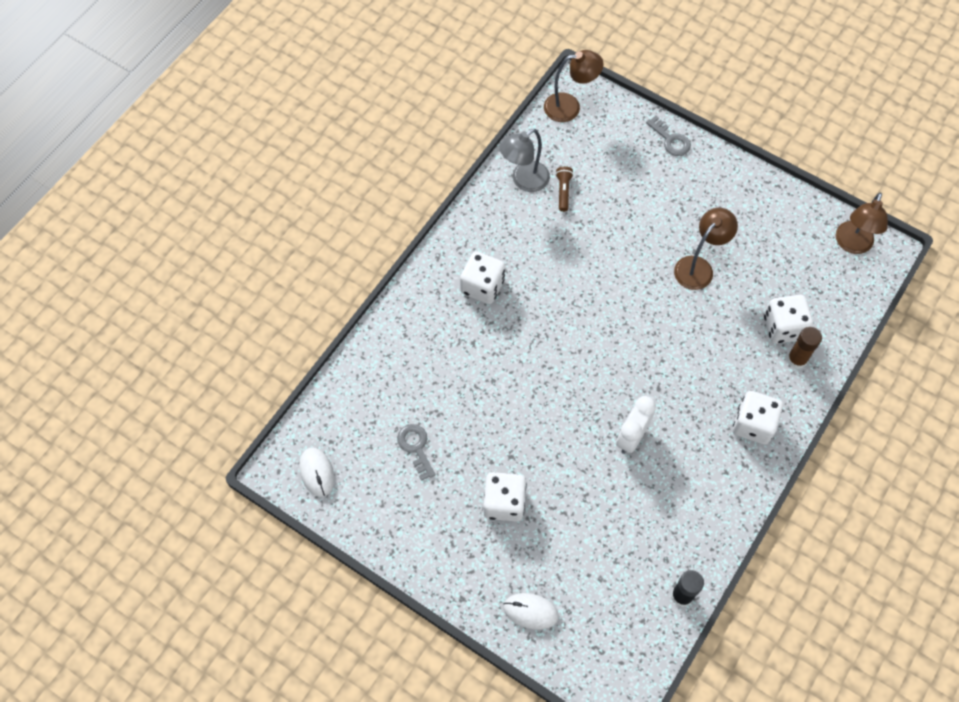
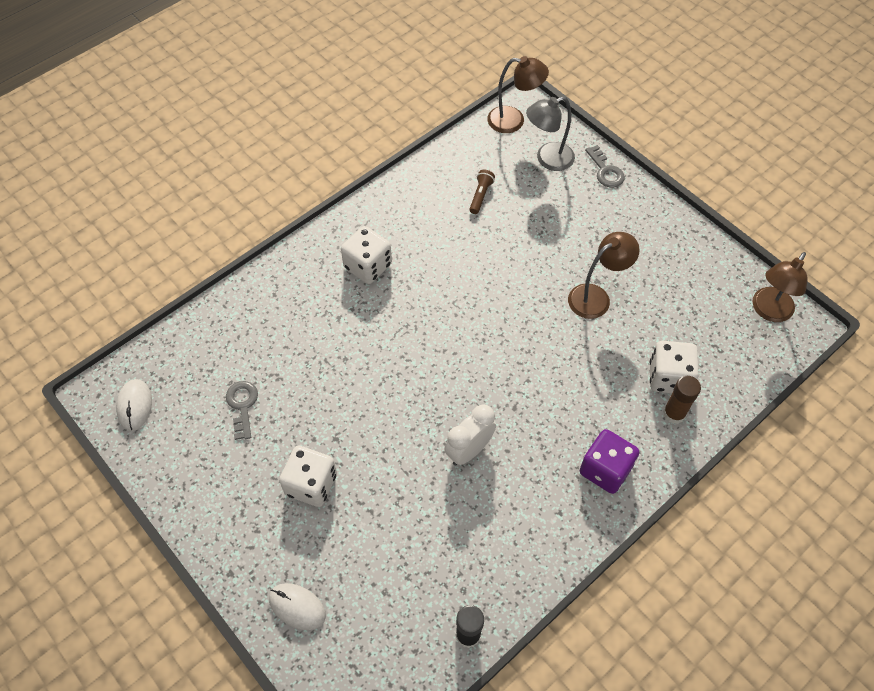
camera: 15 degrees right, 5 degrees down
(524, 181) = (445, 178): grey lamp -> grey lamp (547, 159)
(753, 424) = (605, 470): white dice -> purple dice

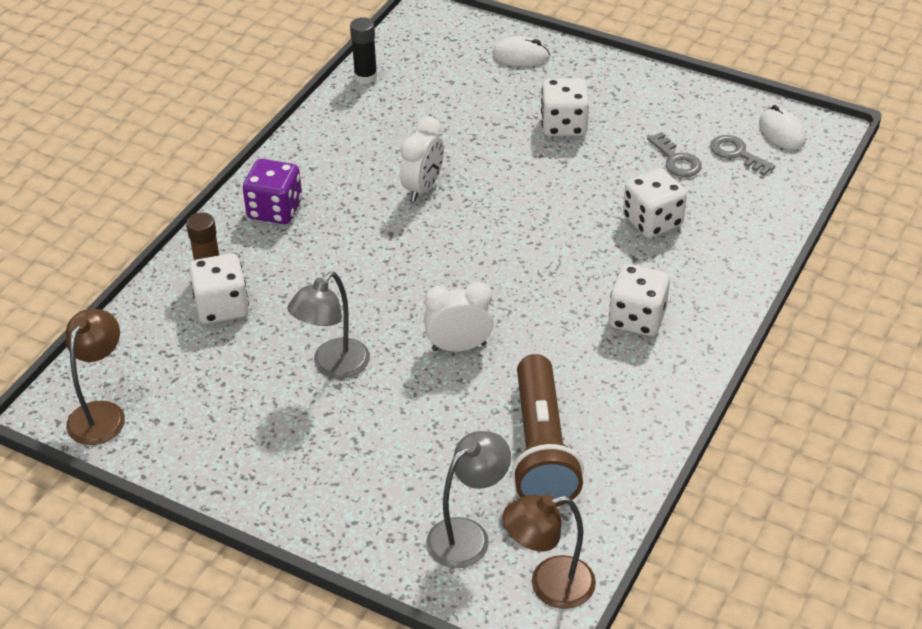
camera: 160 degrees right, 15 degrees down
(303, 347) = (652, 221): none -> white dice
(480, 195) = (541, 449): brown flashlight -> brown flashlight, size x2.46
(502, 284) = (459, 347): none -> white clock
(596, 297) = (333, 366): brown lamp -> grey lamp
(605, 171) = (371, 544): grey key -> grey key (736, 154)

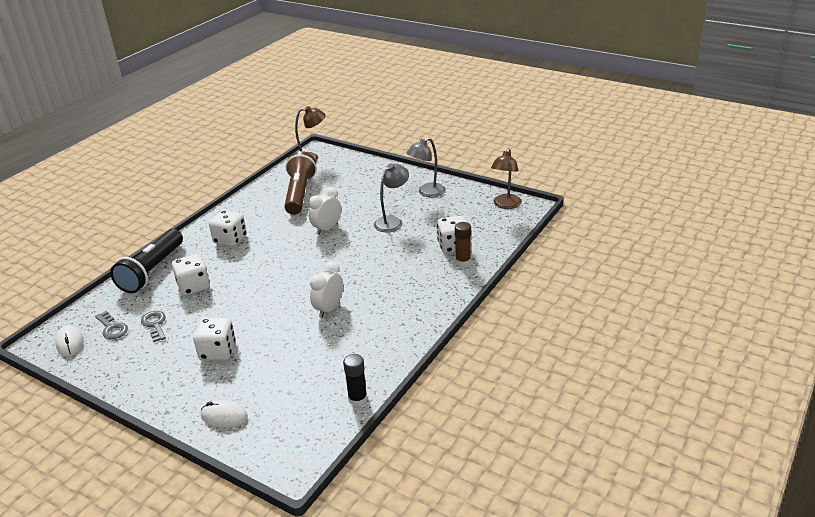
camera: 175 degrees left, 10 degrees down
(275, 210) = (426, 297): purple dice -> none
(459, 347) = (327, 229): white clock -> white clock turned 135 degrees clockwise
(468, 535) = (339, 170): grey lamp -> grey lamp (427, 192)
(742, 250) = (152, 271): none -> black flashlight

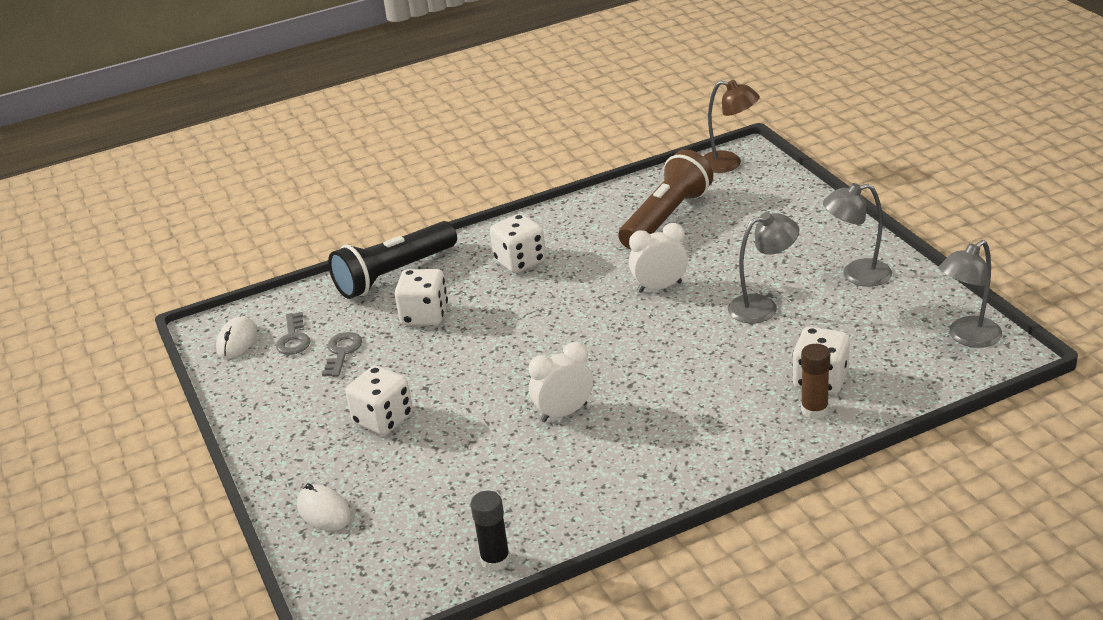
camera: 35 degrees right, 0 degrees up
(505, 205) = (967, 337): brown lamp -> grey lamp

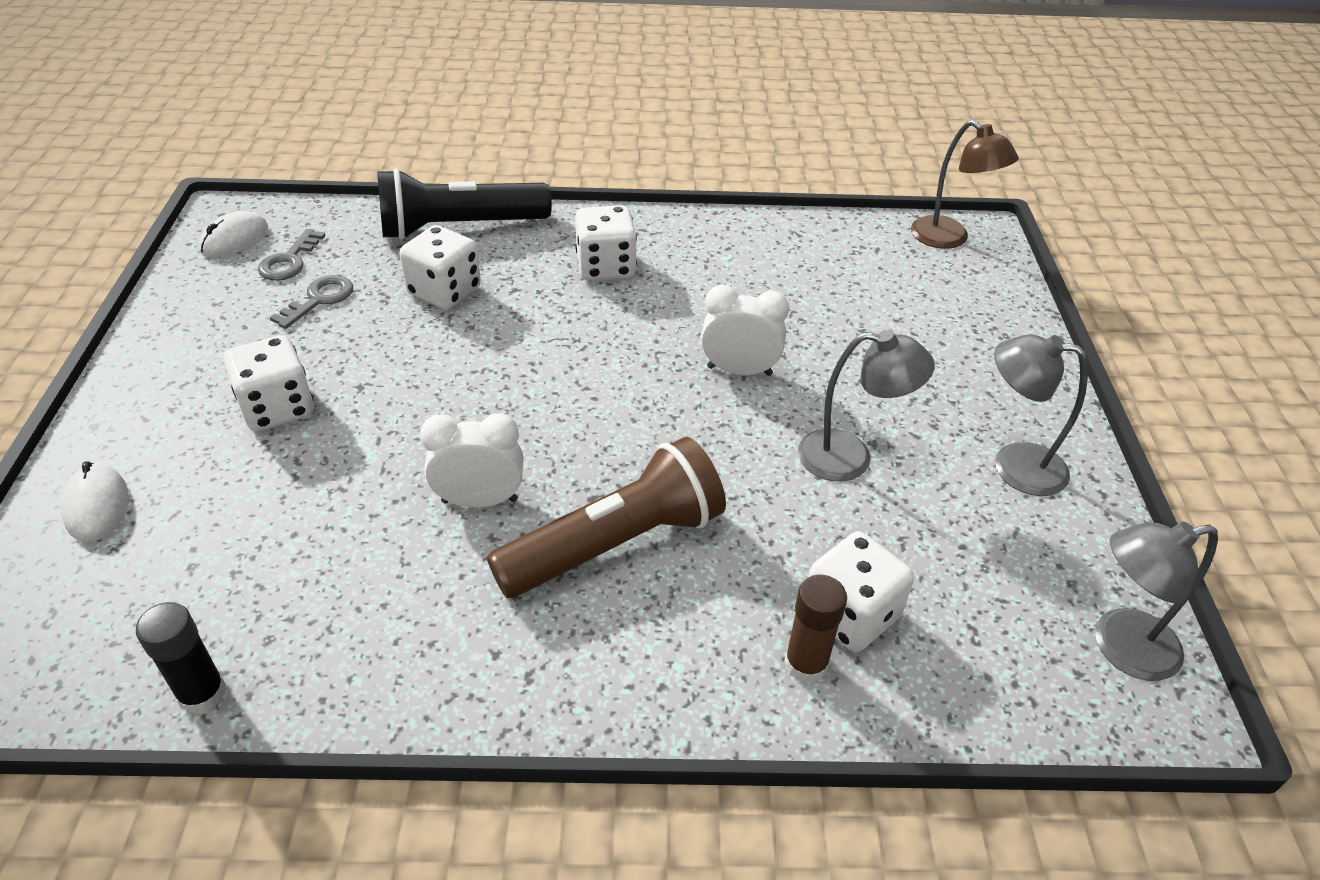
camera: 20 degrees right, 10 degrees up
(666, 218) = (819, 279): brown flashlight -> brown flashlight (615, 544)

